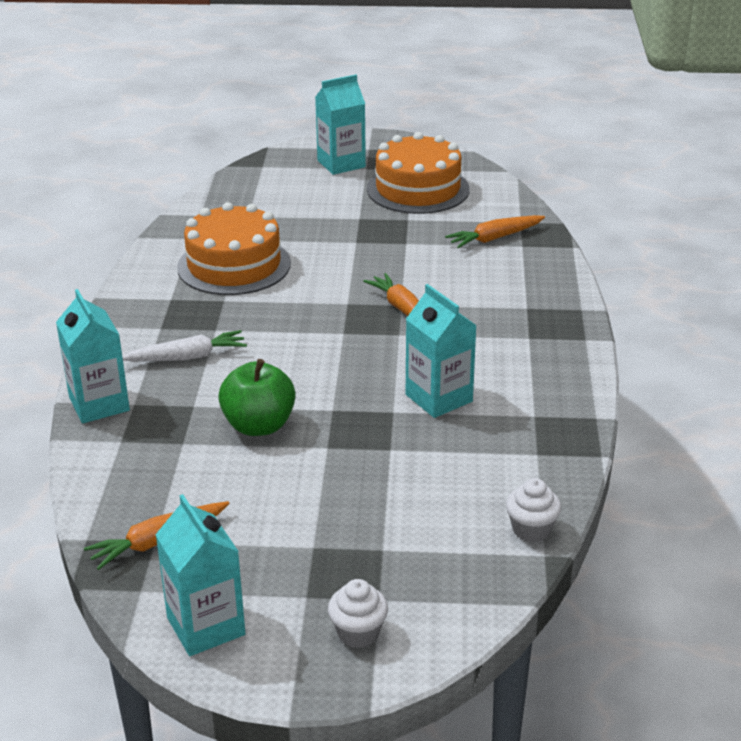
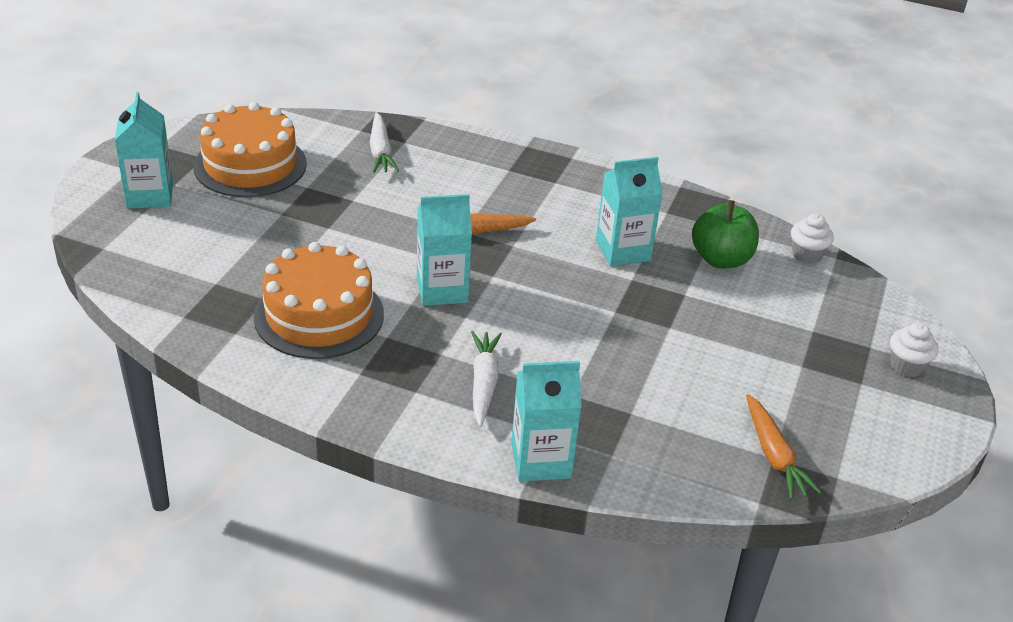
camera: 75 degrees left, 5 degrees up
(206, 626) = (888, 446): turquoise carton -> turquoise carton (442, 290)
(259, 425) = (622, 359): green apple -> green apple (721, 259)
(495, 238) = (380, 151): orange carrot -> white carrot

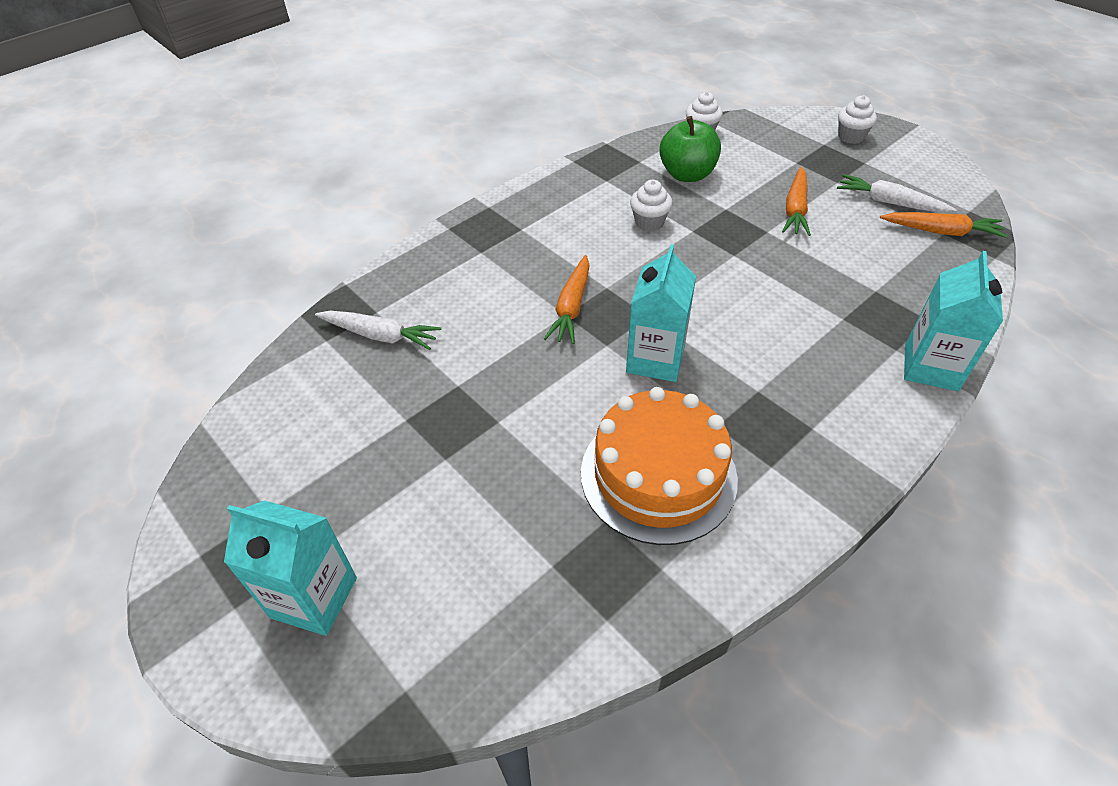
camera: 60 degrees left, 10 degrees up
(250, 165) = (322, 463): orange cake -> none
(483, 383) = (812, 373): white carrot -> white carrot (890, 203)
(623, 250) = (649, 222): turquoise carton -> white cupcake
(724, 341) = (795, 209): none -> orange carrot

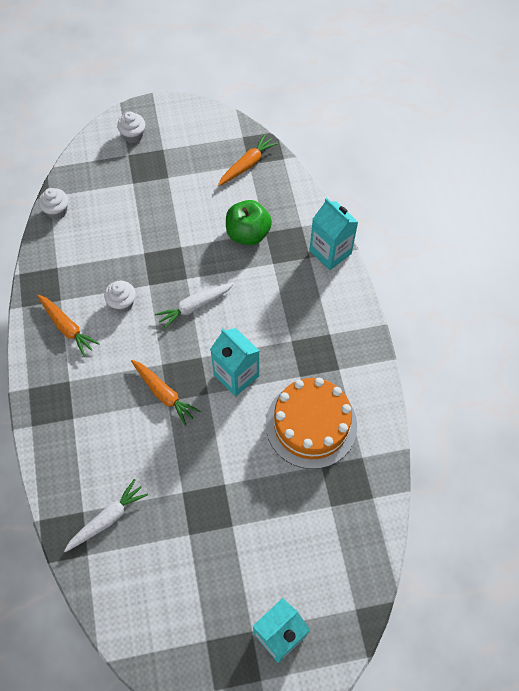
camera: 60 degrees left, 15 degrees up
(687, 174) = (94, 250): green apple -> green apple (248, 234)
(795, 209) = (173, 217): orange carrot -> orange carrot (67, 327)
(890, 203) = (206, 167): white carrot -> white carrot (195, 306)

